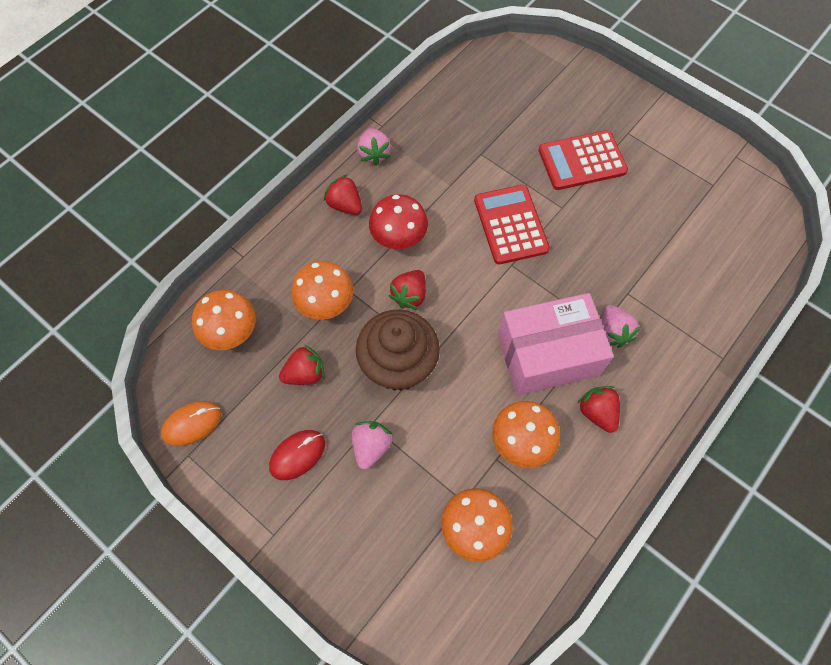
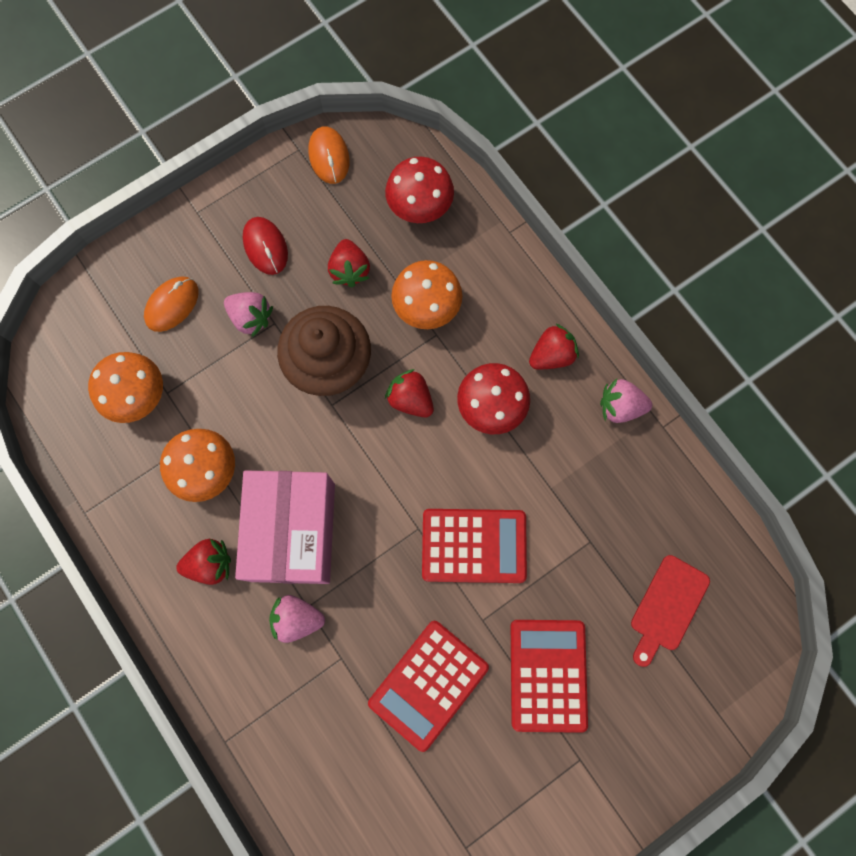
camera: 105 degrees right, 10 degrees up
(231, 331) = (419, 206): orange mushroom -> red mushroom
(376, 526) = (172, 305): none -> orange mouse
(509, 102) = (667, 607): none -> red cutting board
(620, 231) = (428, 684): none -> red calculator

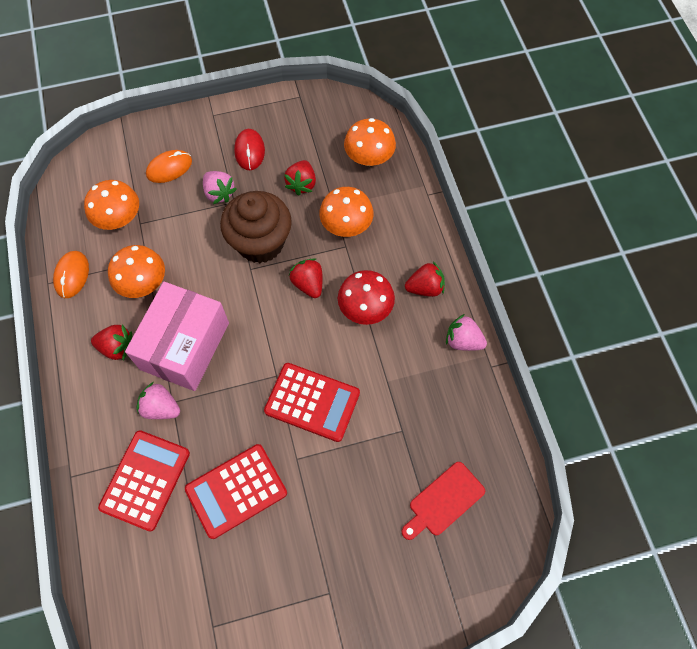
camera: 20 degrees right, 10 degrees down
(329, 157) = (318, 107): orange mouse -> orange mouse (72, 275)
(419, 206) = (369, 158): red mushroom -> orange mushroom
(548, 674) = (330, 517): red calculator -> red calculator (145, 480)

